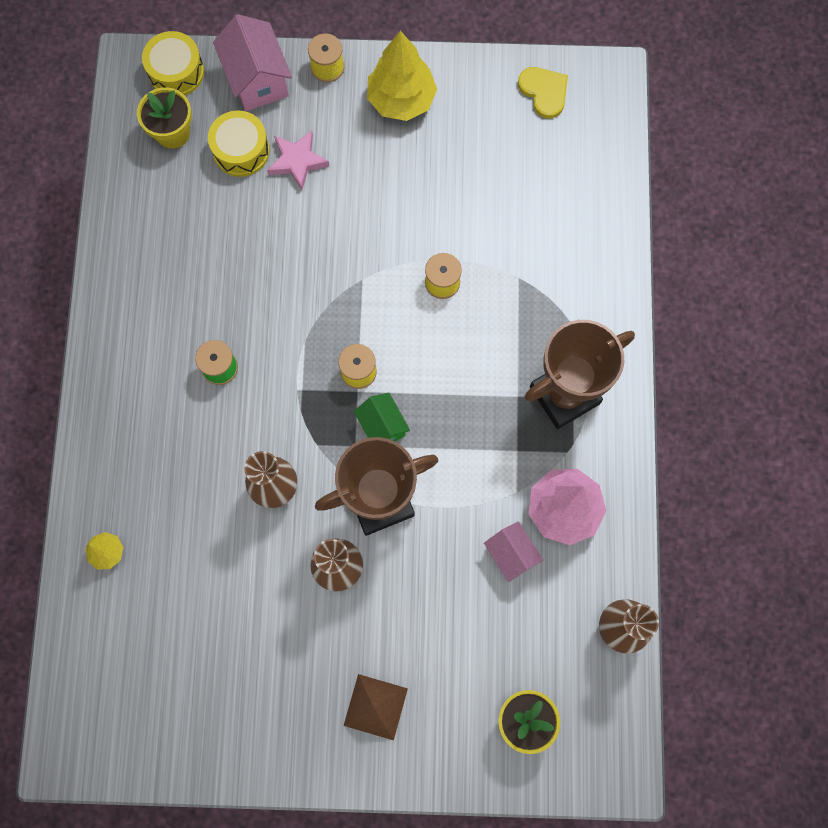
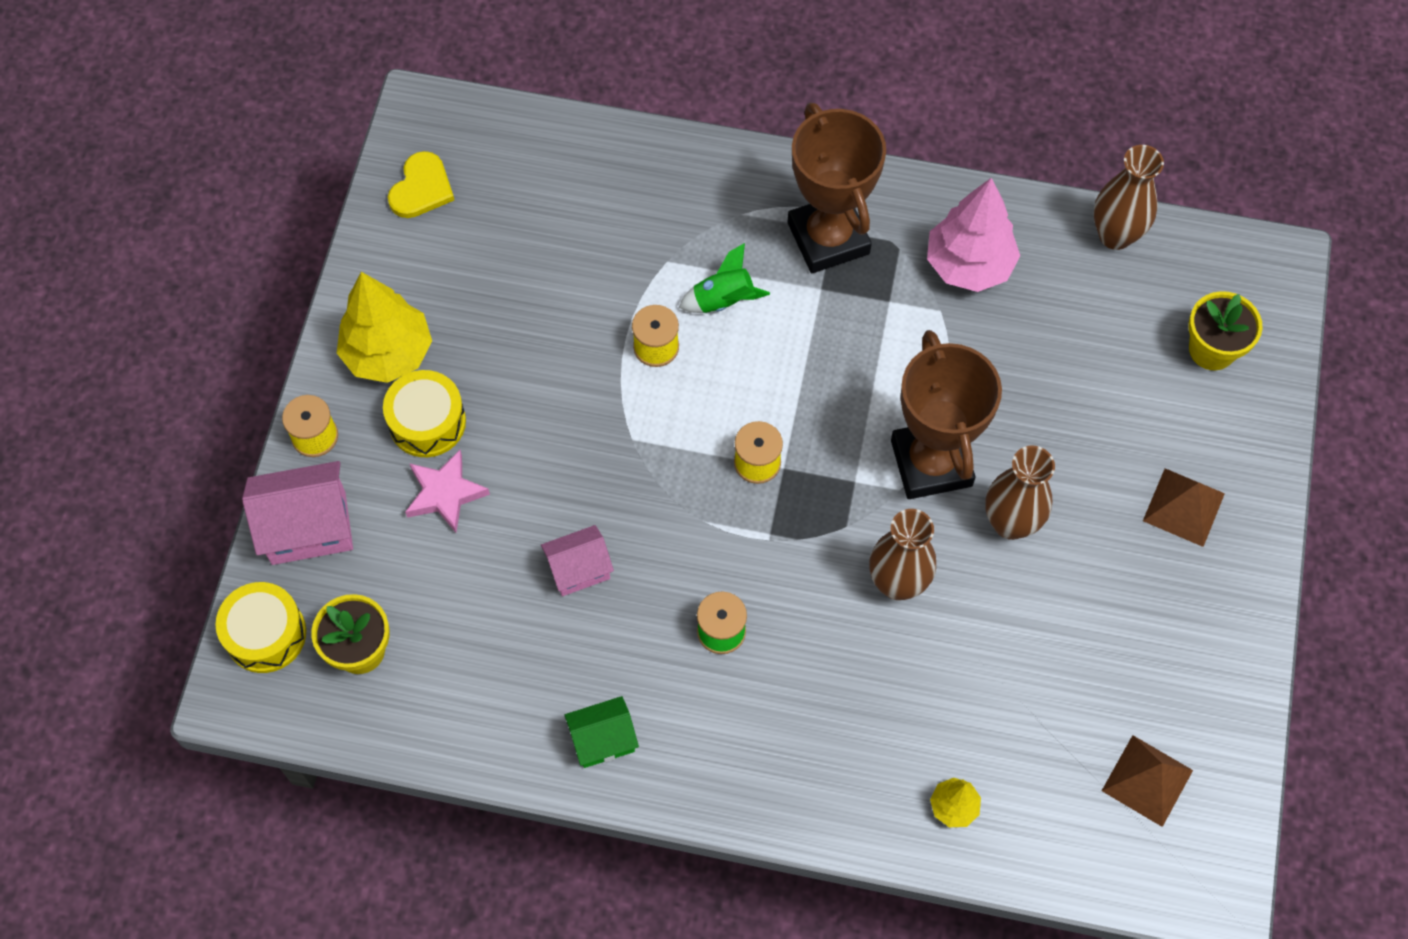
camera: 80 degrees left, 10 degrees down
(144, 695) = (1147, 780): none -> brown pyramid
(241, 150) = (411, 563): yellow drum -> yellow drum (427, 422)
(382, 426) = (834, 445): green house -> green house (603, 740)
(492, 324) = (723, 300): none -> green rocket
(511, 554) = (1016, 330): pink house -> pink house (579, 570)
(544, 92) = (421, 188): yellow heart -> yellow heart turned 135 degrees clockwise

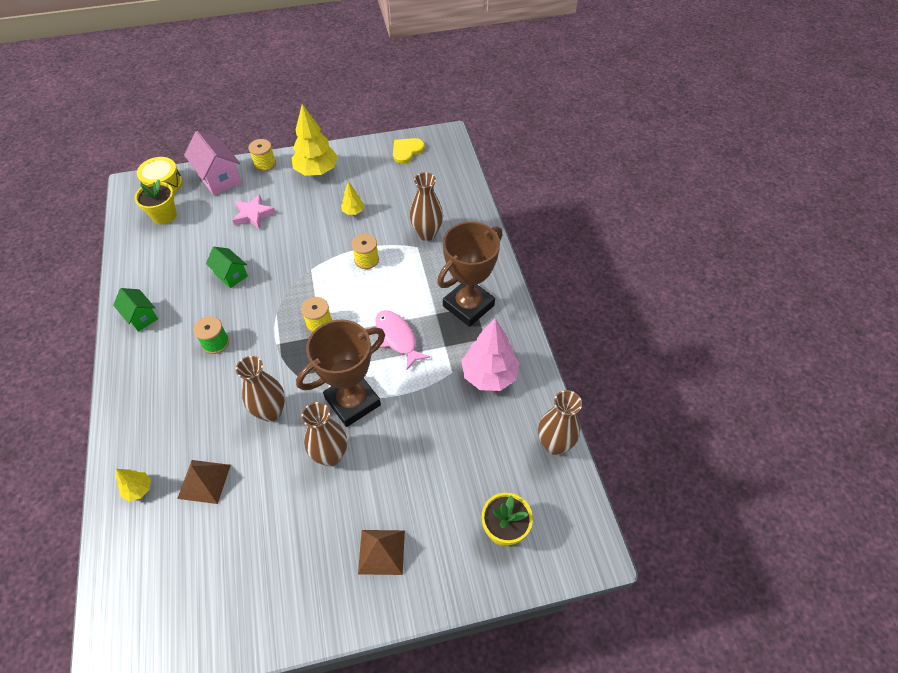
camera: 65 degrees right, 10 degrees down
(421, 188) = (407, 151): yellow heart -> yellow heart turned 135 degrees clockwise
(427, 422) = (287, 195): yellow drum -> none
(530, 328) = (353, 211): none -> yellow tree
(579, 570) = (231, 275): pink house -> green house
(646, 236) = (427, 234): none -> brown vase
(723, 300) = (407, 276): green rocket -> none
(842, 360) = (397, 338): none -> pink fish
(1147, 780) = (181, 595): brown pyramid -> brown pyramid (204, 481)

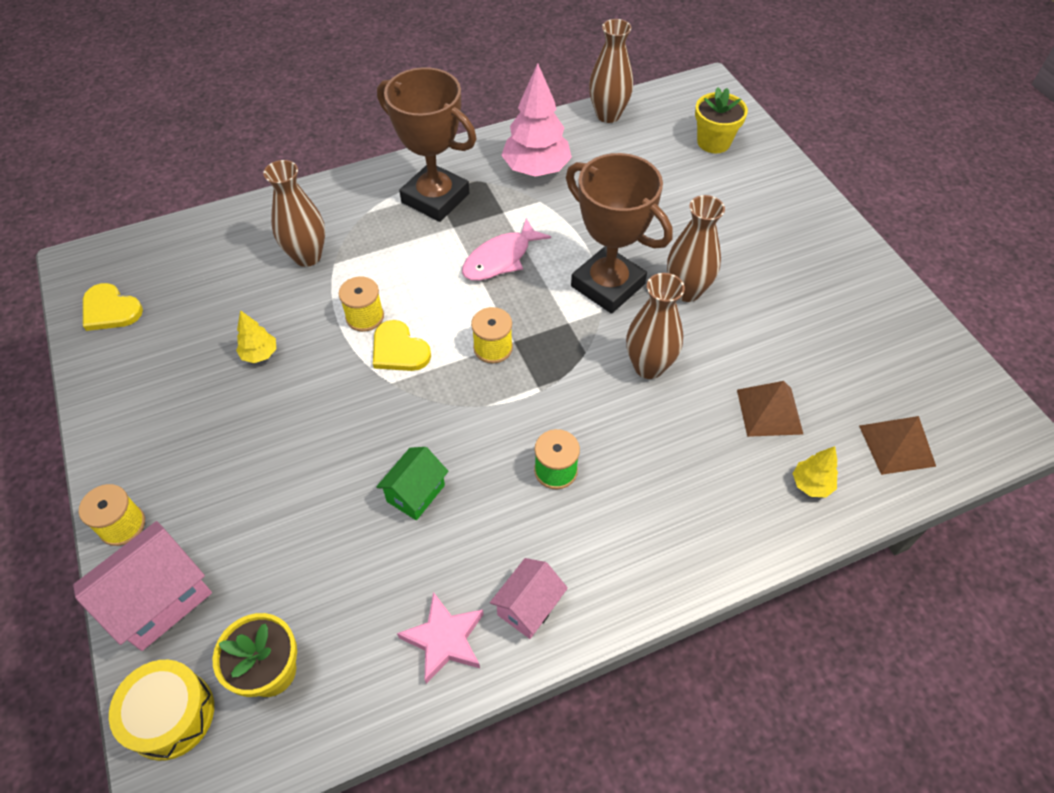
camera: 100 degrees left, 0 degrees up
(141, 317) = (528, 607): green house -> pink house
(253, 214) = (267, 503): pink star -> pink star (444, 639)
(316, 171) = (152, 431): yellow tree -> none
(334, 275) = (399, 350): none -> yellow heart
(381, 551) = (776, 226): brown pyramid -> brown pyramid (896, 445)

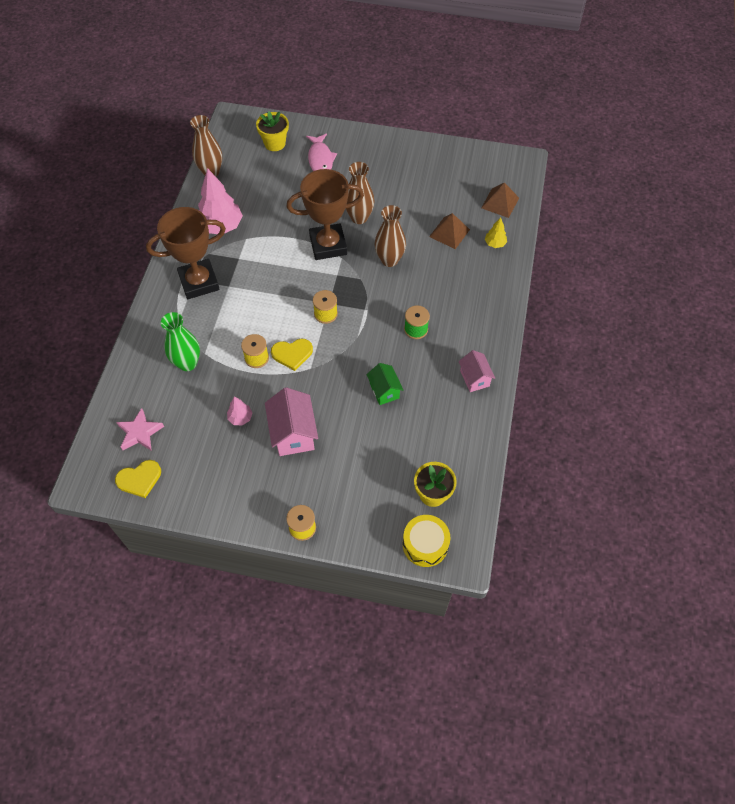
camera: 55 degrees left, 5 degrees up
(160, 600) = (360, 526): pink house -> pink house (293, 433)
(260, 354) = (240, 418): yellow tree -> pink tree
(307, 256) = (187, 363): brown vase -> green vase
(444, 639) = (466, 418): pink star -> pink star (140, 432)
(500, 259) = (270, 278): pink fish -> pink fish (320, 159)

